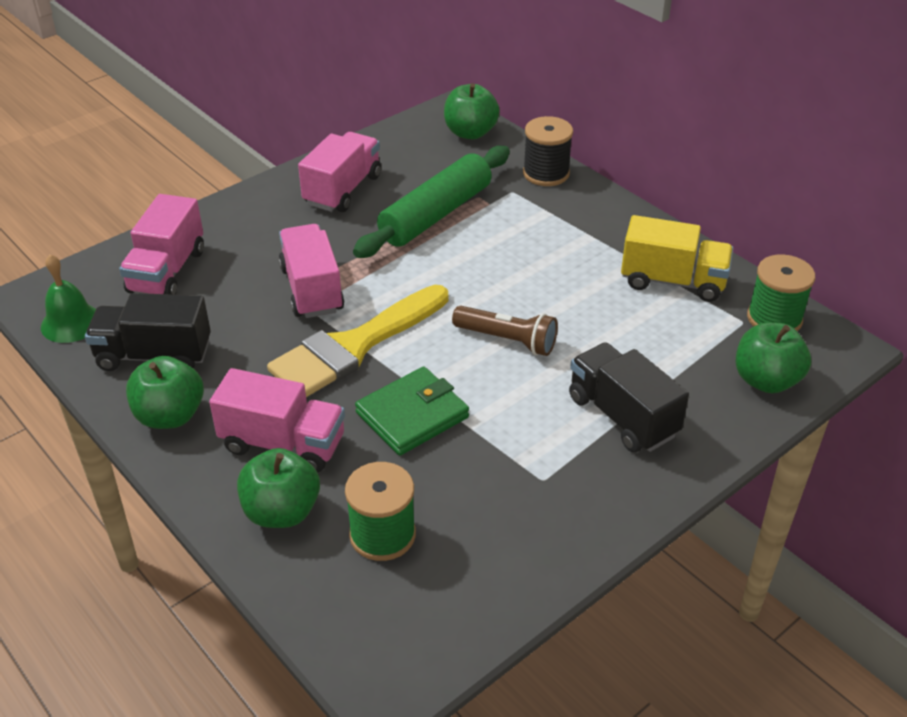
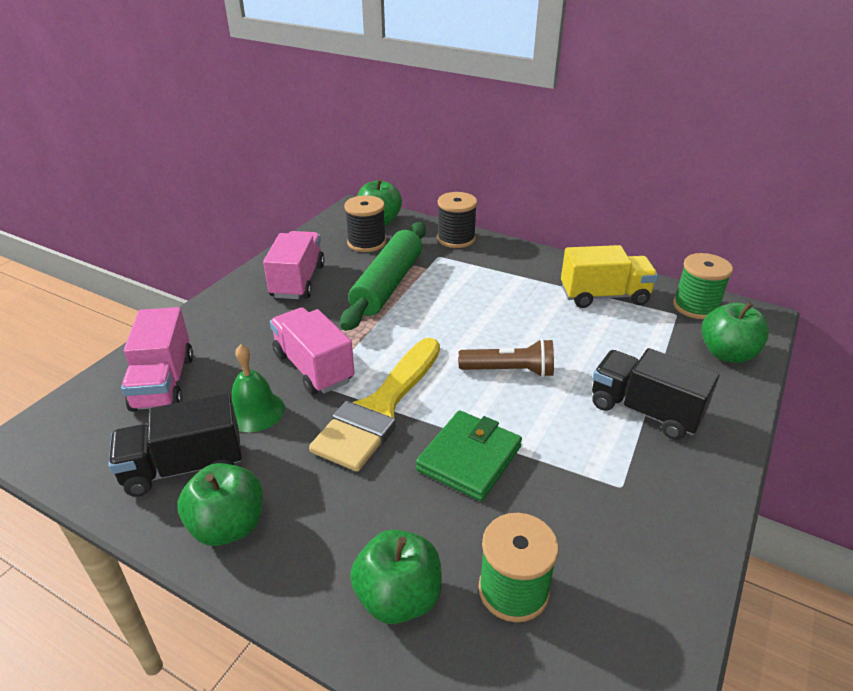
camera: 20 degrees left, 5 degrees down
(71, 323) = (78, 456): green bell -> green bell (255, 411)
(283, 444) = (362, 522): pink truck -> none
(440, 158) = (366, 243): none -> black spool

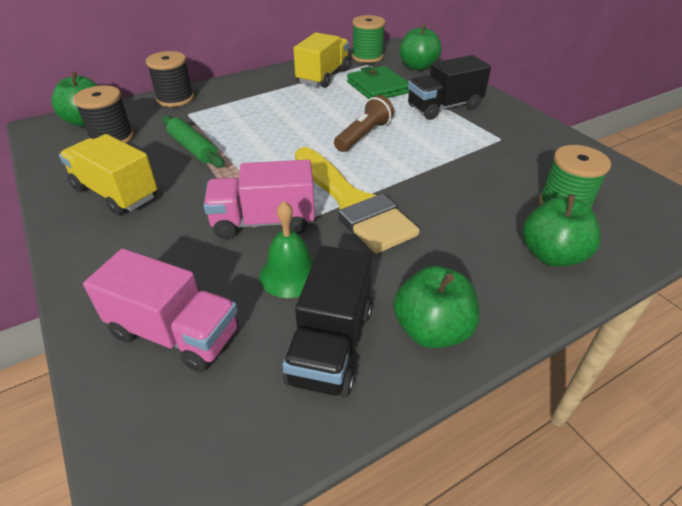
camera: 60 degrees left, 5 degrees up
(298, 281) = (115, 193): pink truck -> yellow truck
(388, 285) = (193, 148): green rolling pin -> green rolling pin, size x0.60
(469, 458) = (439, 182): green wallet -> green wallet (378, 87)

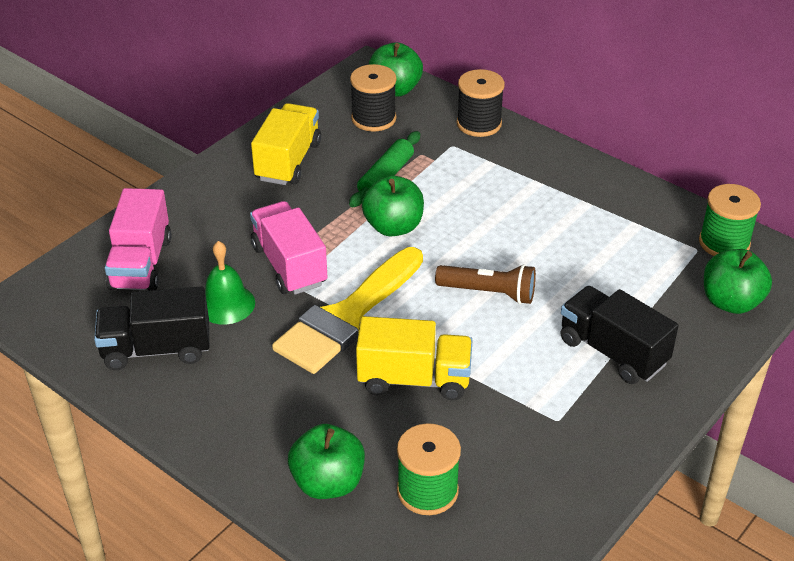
camera: 70 degrees right, 0 degrees up
(323, 76) = (624, 218): yellow truck -> yellow truck (414, 379)
(378, 87) = (628, 276): green wallet -> none
(432, 330) = (192, 406): green apple -> green apple (393, 227)

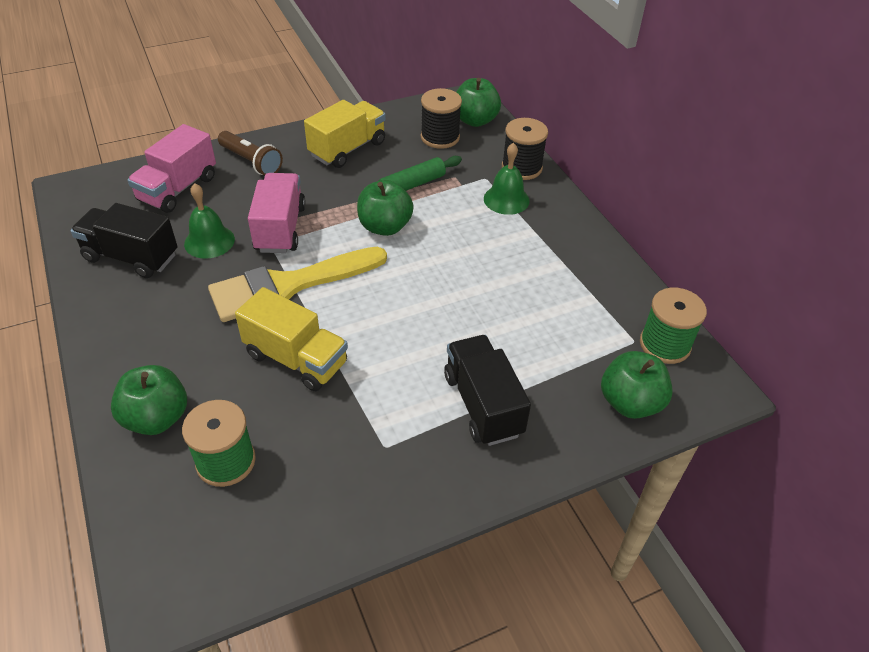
camera: 25 degrees right, 5 degrees up
(489, 160) = (506, 199): none -> green bell
(489, 293) = (417, 310): brown flashlight -> brown flashlight (251, 162)

